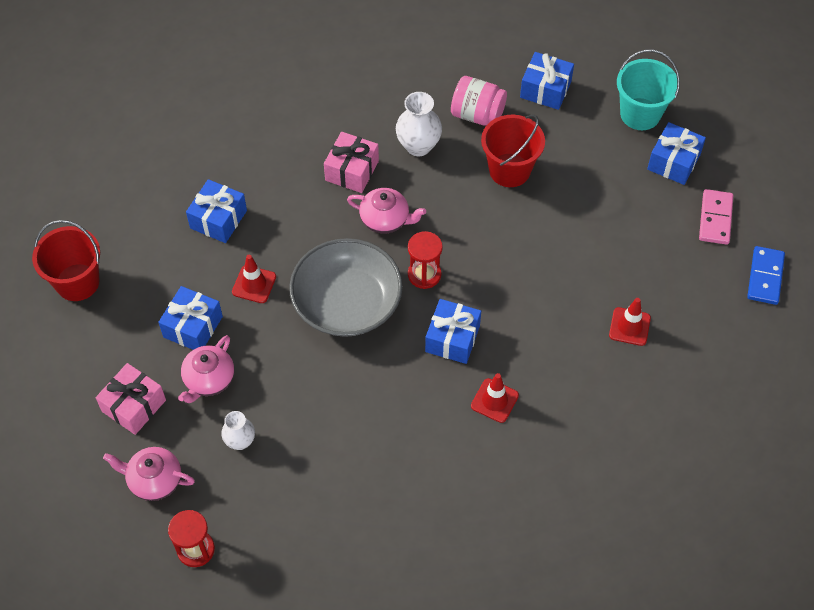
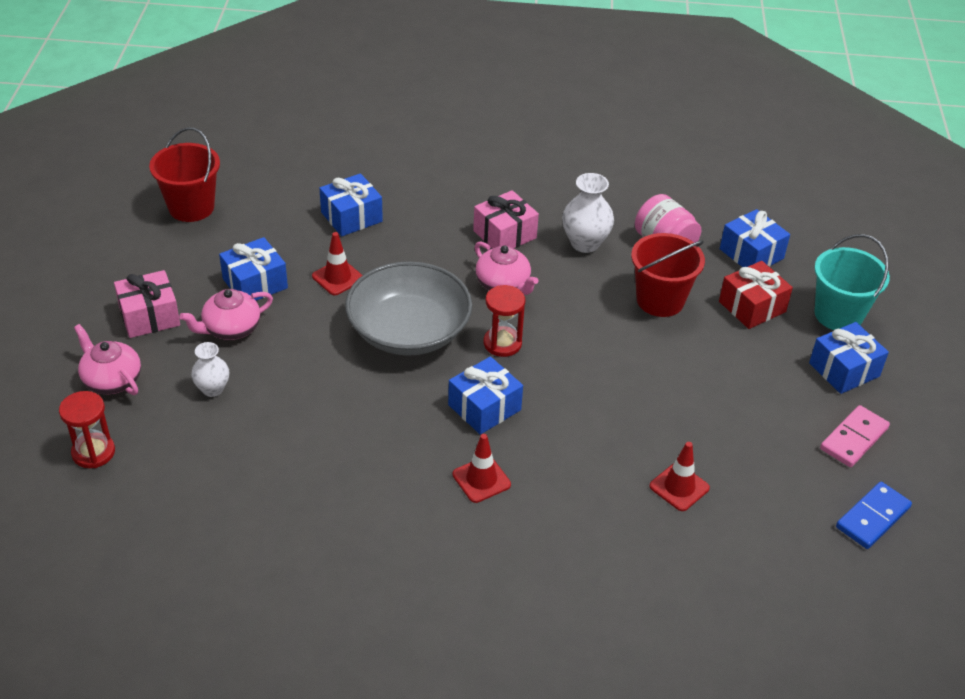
camera: 30 degrees right, 15 degrees down
(577, 140) = (752, 307): none -> red gift

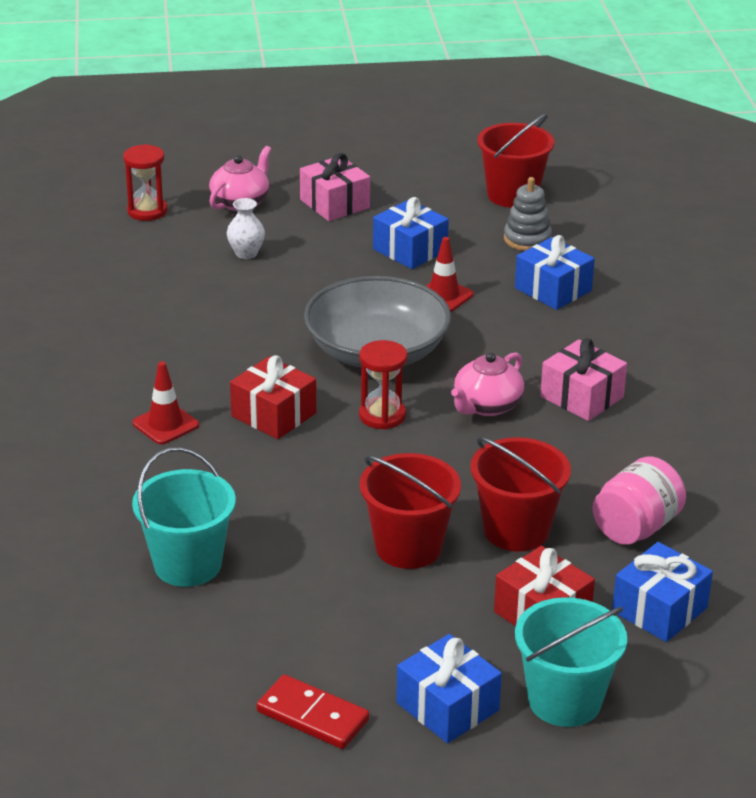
camera: 80 degrees right, 10 degrees down
(230, 328) = (335, 248): pink teapot -> none
(268, 214) = (527, 239): none -> grey stacking toy
(484, 407) = (273, 415): blue gift -> red gift
(585, 243) = (599, 460): white vase -> none
(672, 358) = (408, 547): none -> red bucket
(679, 487) = (187, 564): red traffic cone -> turquoise bucket
(853, 438) = (313, 715): pink domino -> red domino
(873, 517) = (173, 733): blue domino -> none

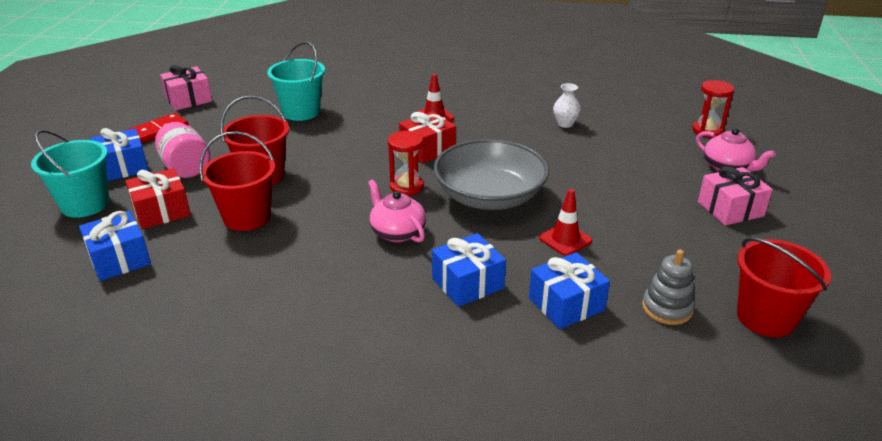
camera: 105 degrees right, 0 degrees up
(246, 253) = (643, 161): white vase -> white vase (565, 124)
(410, 250) = (646, 235): blue gift -> blue gift (467, 283)
(582, 397) = (386, 282): pink gift -> pink gift (188, 99)
(636, 527) = (208, 270): pink jar -> pink jar (186, 168)

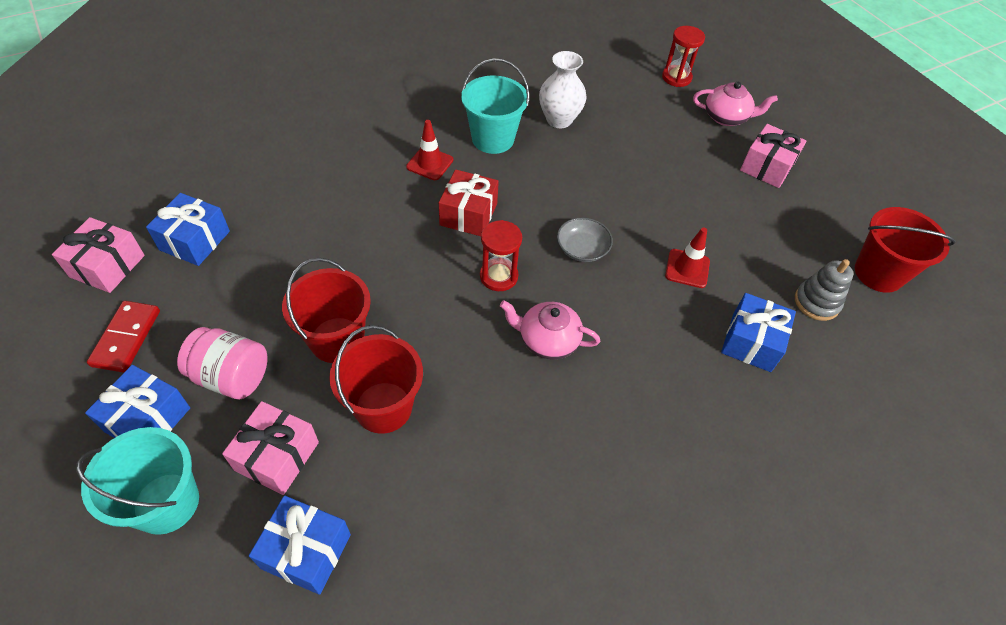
camera: 40 degrees left, 20 degrees up
(161, 211) = (277, 456): red gift -> pink gift
(301, 112) = (278, 222): turquoise bucket -> turquoise bucket (493, 139)
(467, 283) = (662, 366): blue gift -> blue gift (194, 240)
(489, 196) = (582, 249): grey bowl -> grey bowl, size x0.46
(565, 124) = (559, 120): white vase -> white vase, size x1.56

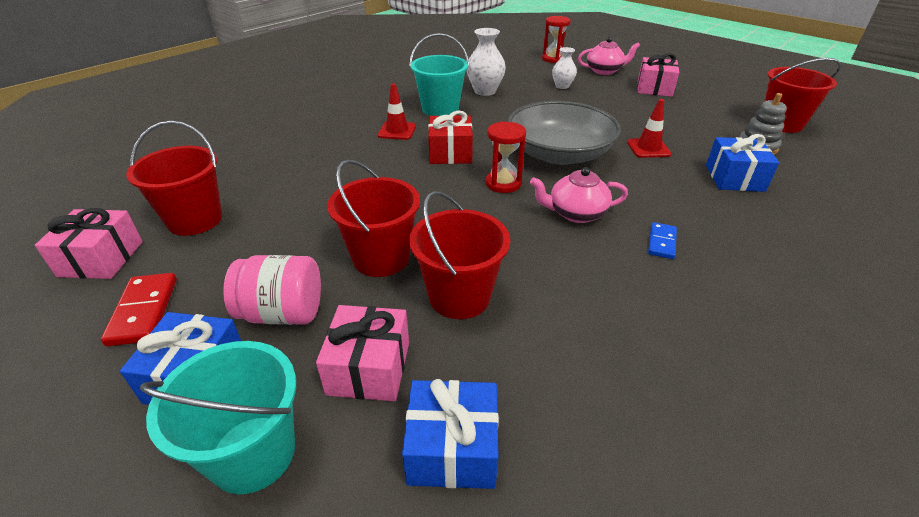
camera: 15 degrees left, 15 degrees down
(194, 240) = (195, 220): blue gift -> red bucket
(582, 249) = (559, 154): grey bowl -> grey bowl, size x2.19
(608, 405) = (662, 242): none -> blue domino
(655, 134) = (562, 86): none -> white vase

